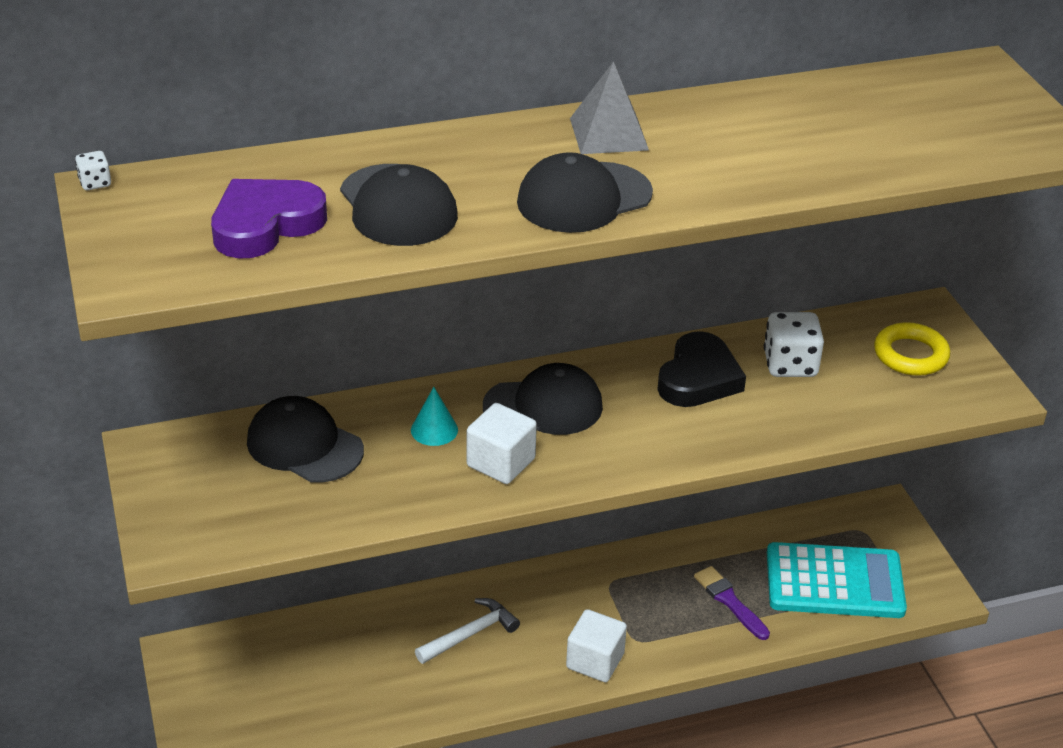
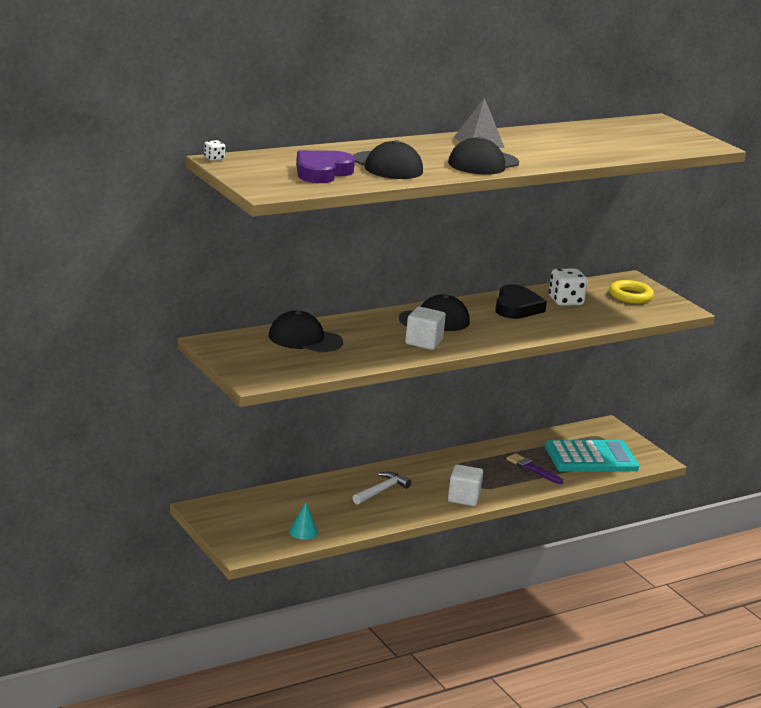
camera: 15 degrees left, 15 degrees down
(434, 430) = (377, 331): turquoise cone -> turquoise cone (303, 532)

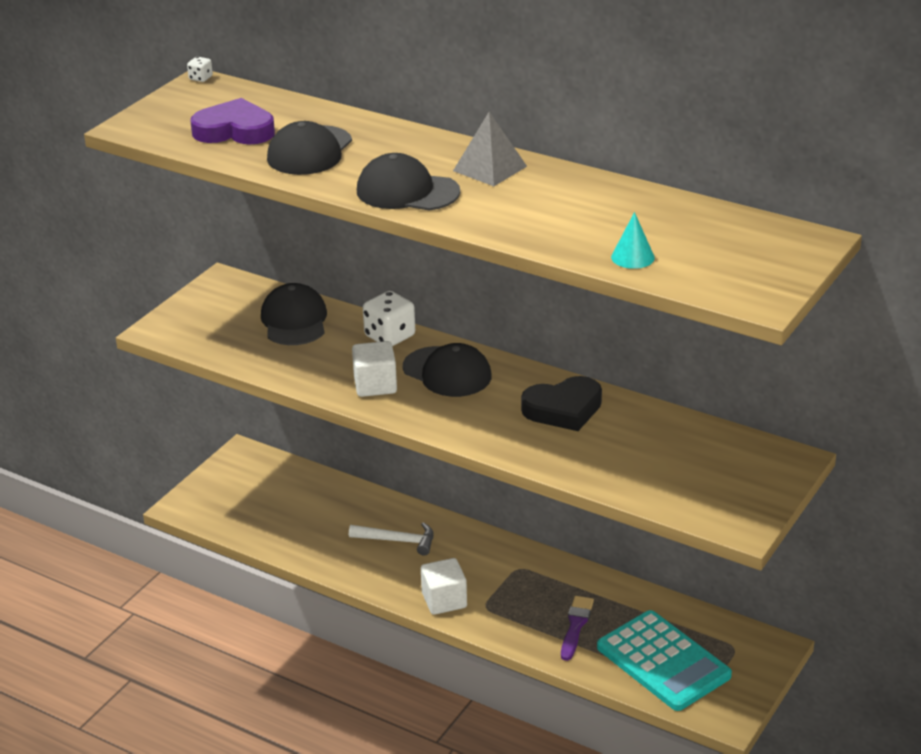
camera: 65 degrees right, 10 degrees up
(303, 532) = (257, 526): turquoise cone -> turquoise cone (632, 257)
(565, 301) = (634, 434): white dice -> white dice (389, 336)
(630, 296) = (727, 475): yellow ring -> none

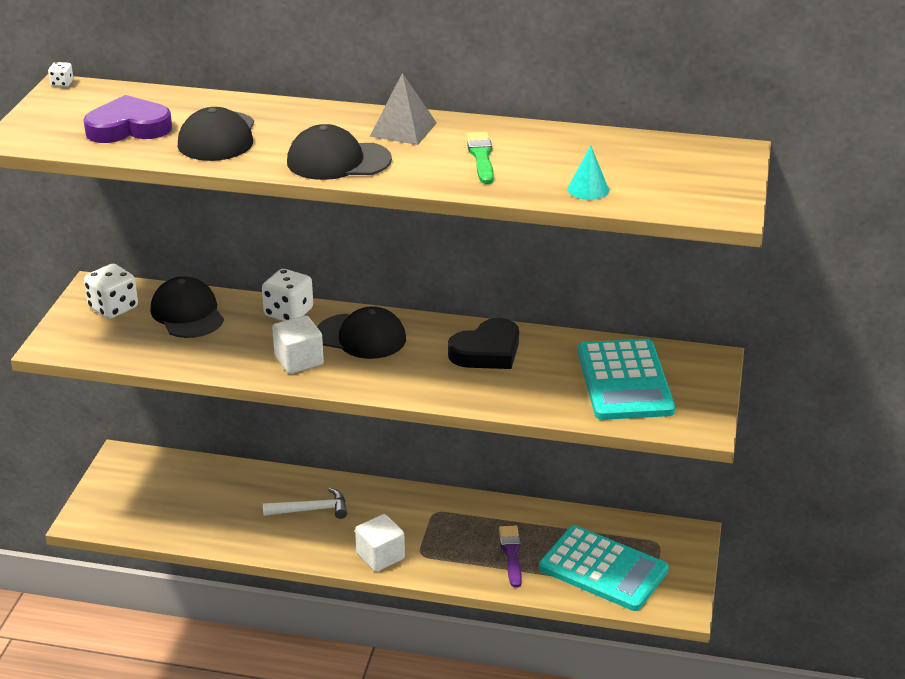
camera: 20 degrees left, 0 degrees up
(229, 304) = (113, 308): none -> white dice
(548, 207) = (481, 156): none -> green brush
(688, 465) = (624, 381): none -> turquoise calculator

